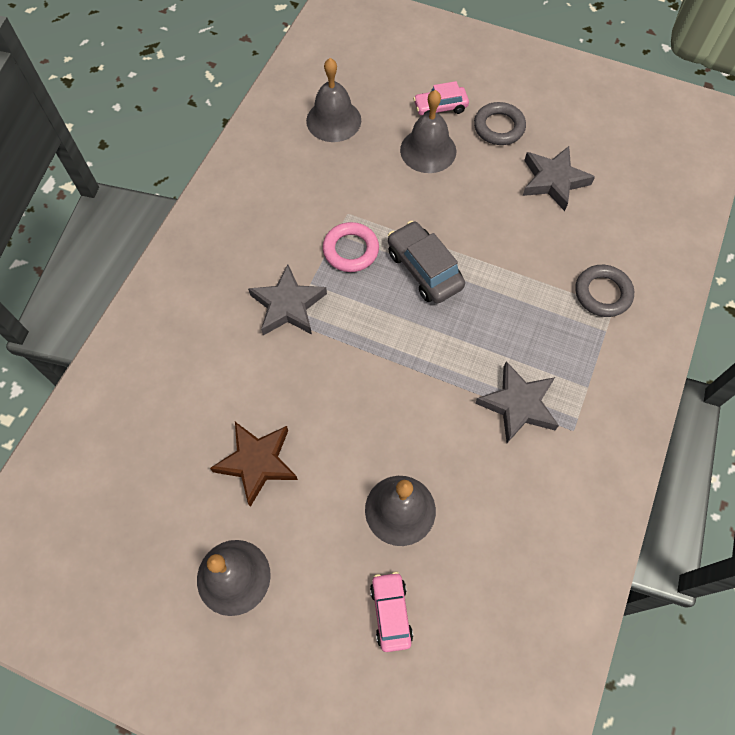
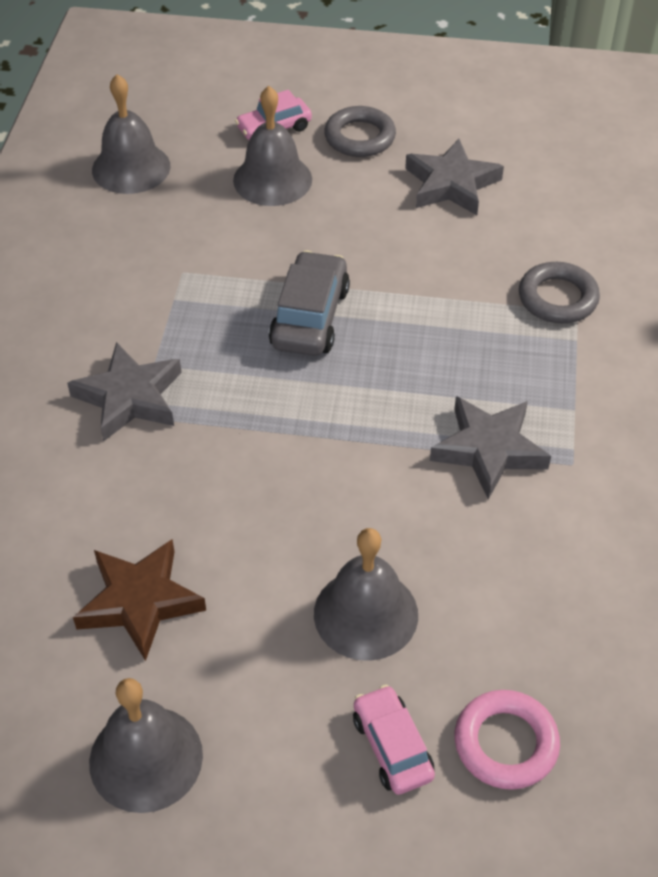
camera: 15 degrees left, 15 degrees down
(351, 250) = (200, 314): pink ring -> pink ring (505, 743)
(424, 269) = (309, 317): grey car -> grey car turned 60 degrees clockwise

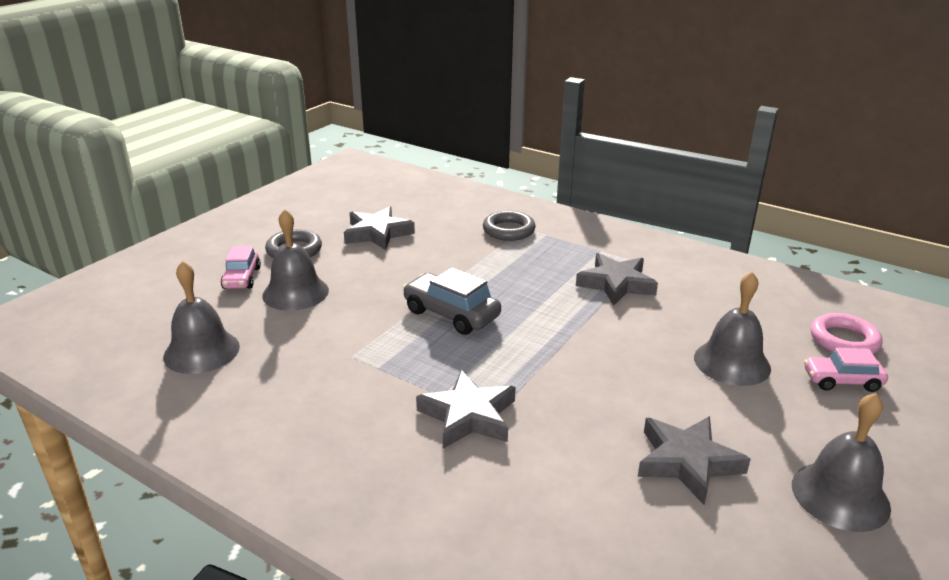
camera: 65 degrees left, 20 degrees down
(140, 602) = (687, 462): brown star -> grey star

